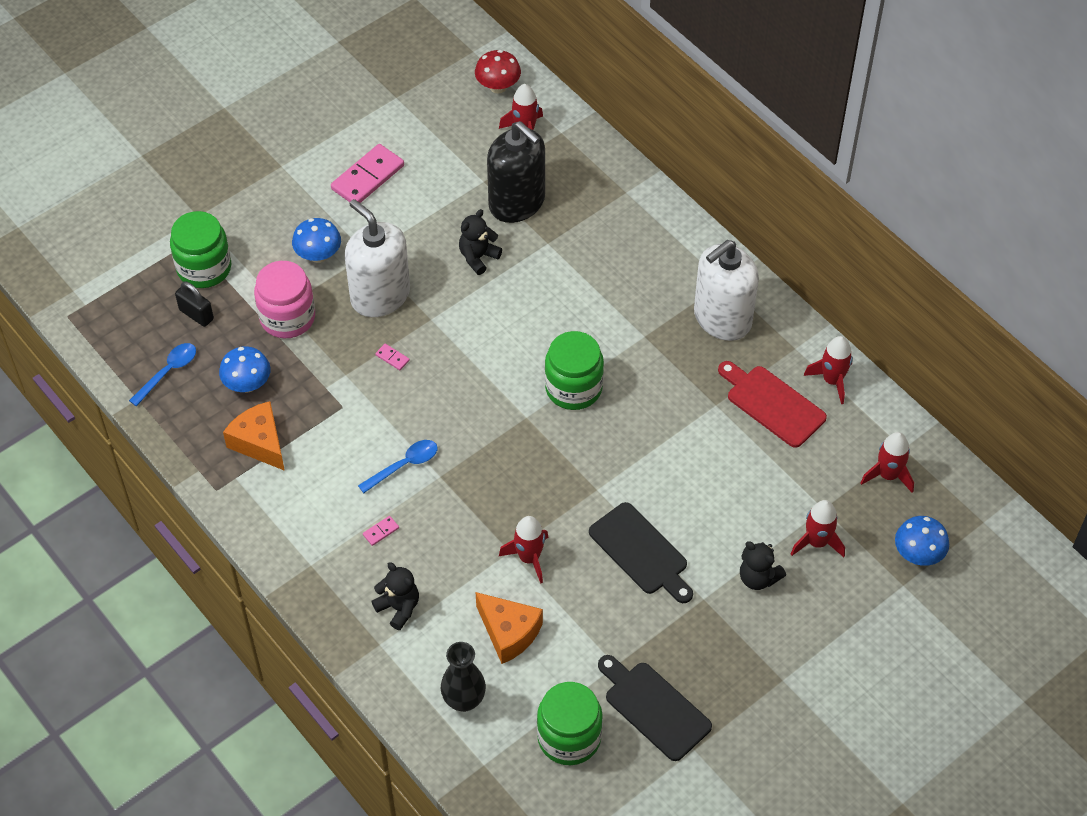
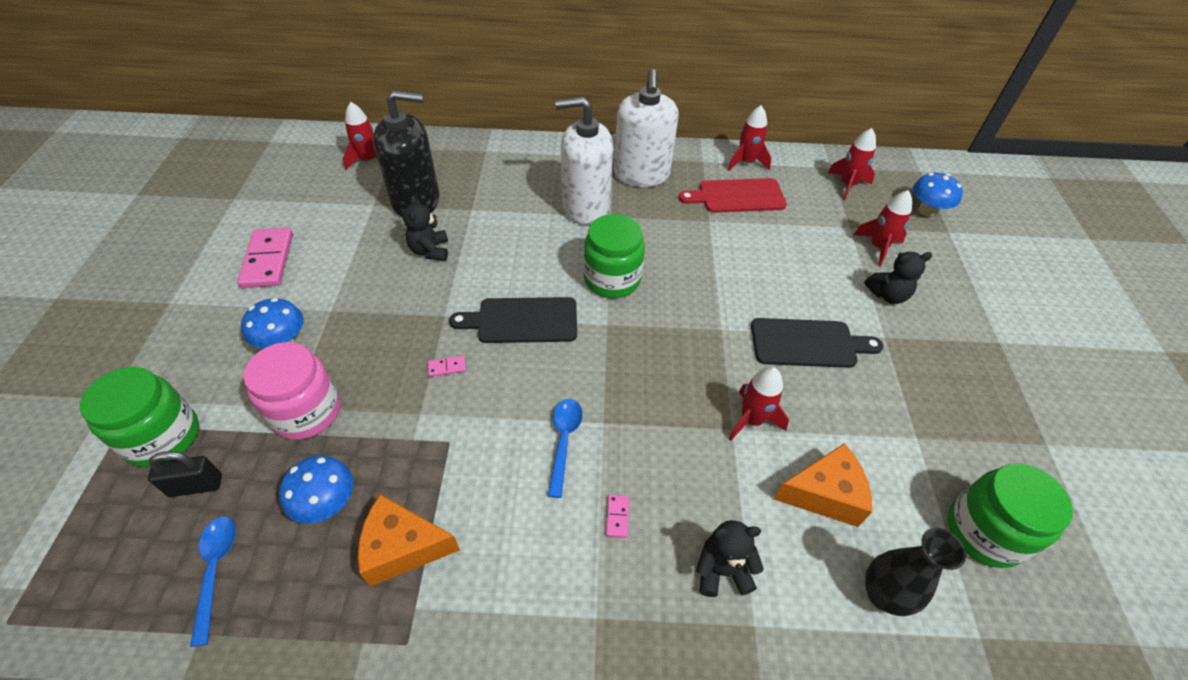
camera: 50 degrees left, 5 degrees down
(380, 296) = (379, 331): white soap dispenser -> white soap dispenser (585, 207)
(498, 87) = (315, 149): red mushroom -> none
(654, 708) = (983, 442): black cutting board -> black cutting board (522, 320)

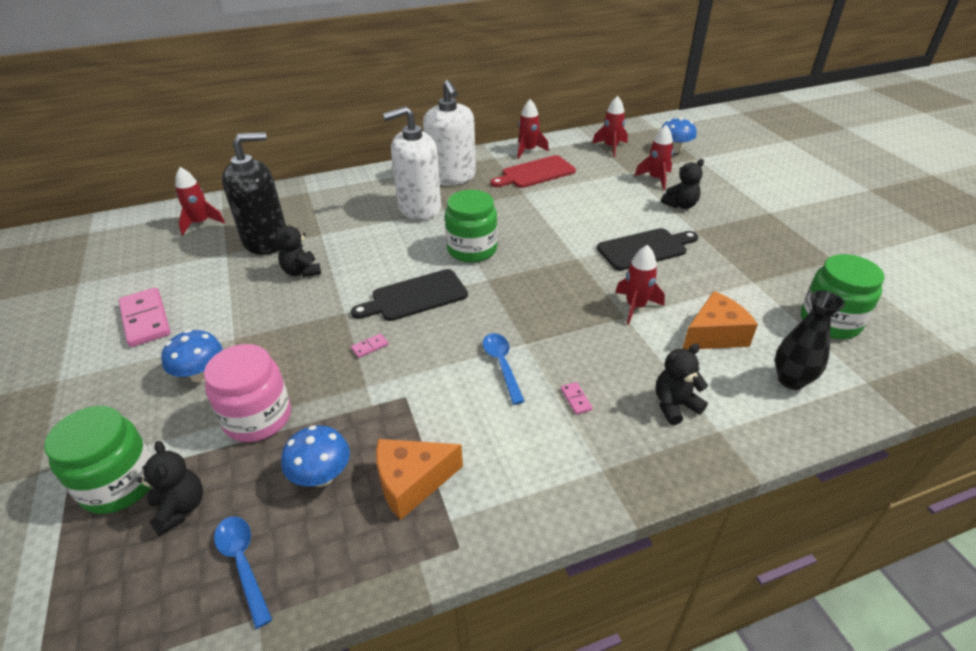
camera: 20 degrees left, 10 degrees down
(196, 485) = (180, 508): black padlock -> black teddy bear

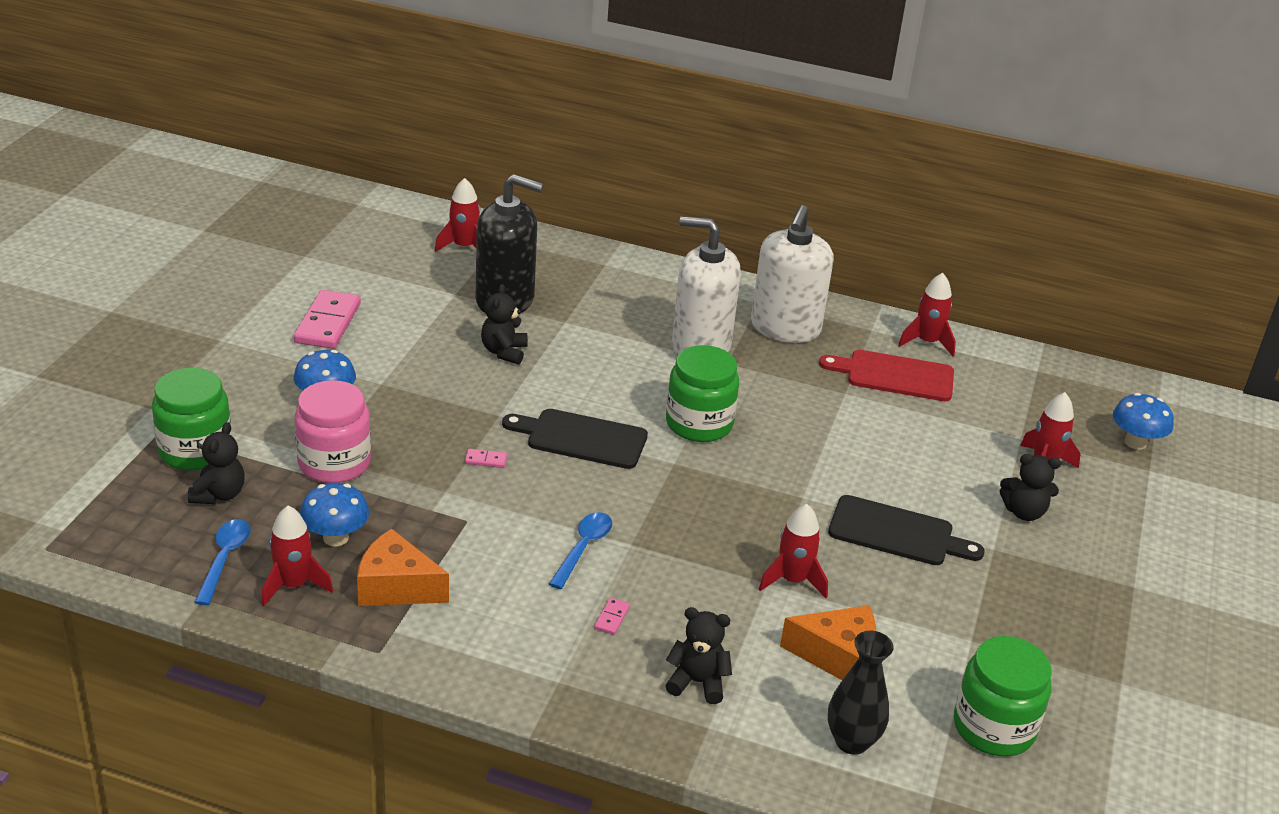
camera: 35 degrees right, 5 degrees down
(611, 147) = (1047, 394): red rocket -> red rocket (293, 585)

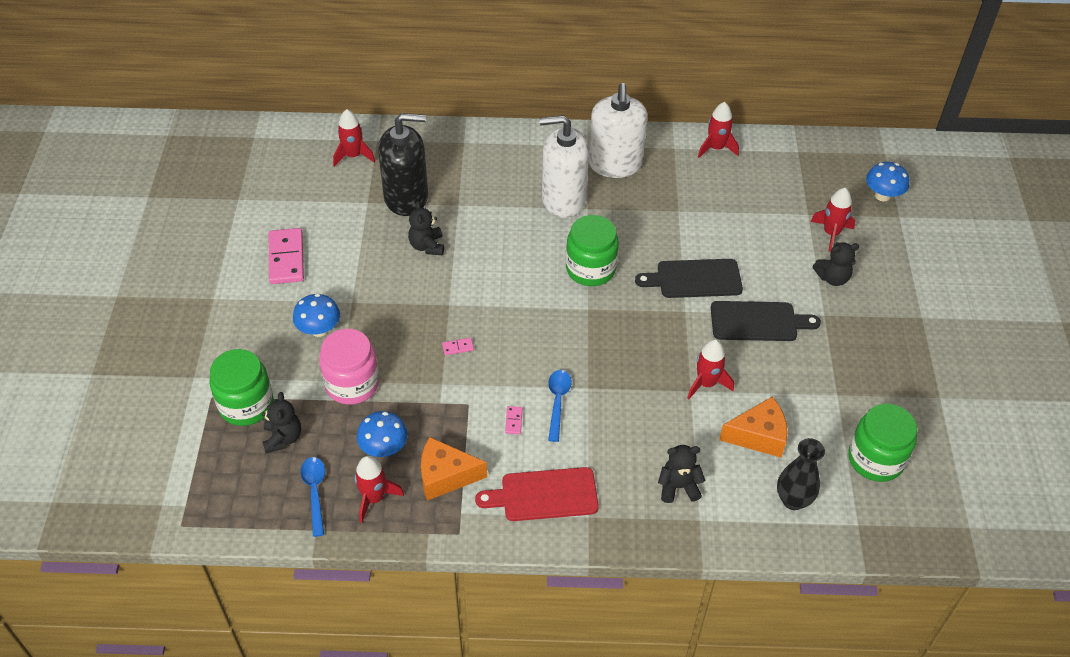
camera: 15 degrees left, 15 degrees up
(581, 438) = (515, 307): black cutting board -> black cutting board (694, 279)
(612, 618) = (601, 453): pink domino -> pink domino (514, 421)
(894, 375) = (705, 185): red cutting board -> red cutting board (544, 495)

